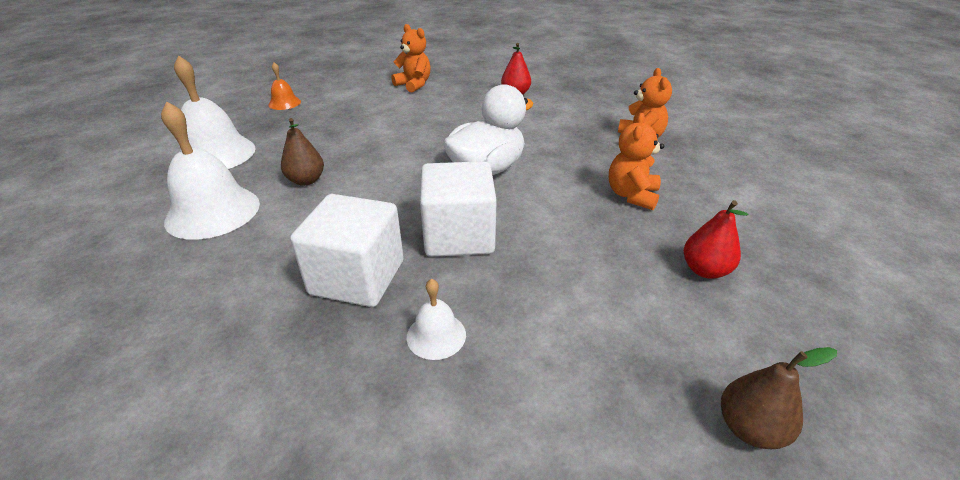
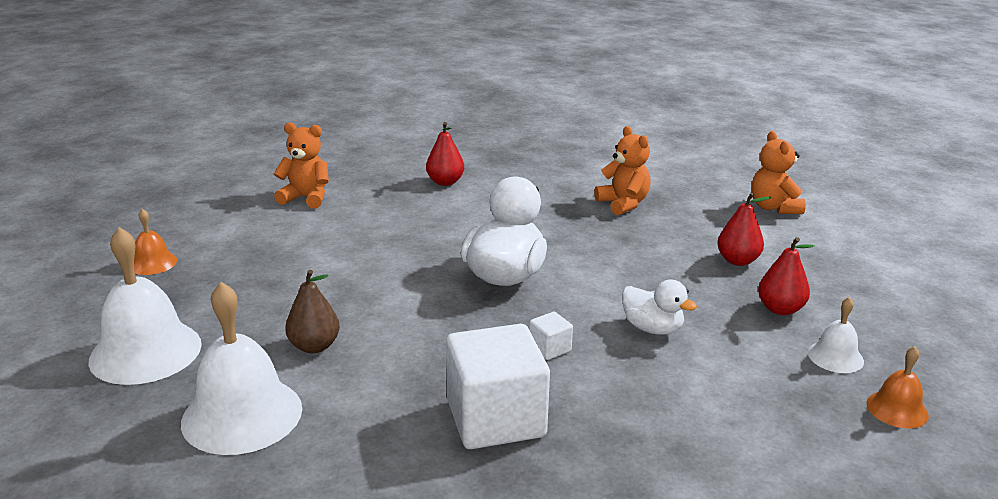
camera: 30 degrees left, 10 degrees down
(436, 335) = (623, 437): white bell -> white bell (835, 357)
(459, 236) = (550, 348): white cube -> white cube, size x0.42
(561, 247) = (652, 328): none -> white duck
(631, 195) = (667, 262): orange teddy bear -> orange teddy bear (774, 207)
(702, 212) = (737, 261): none -> red pear
(749, 428) = (897, 409): brown pear -> orange bell

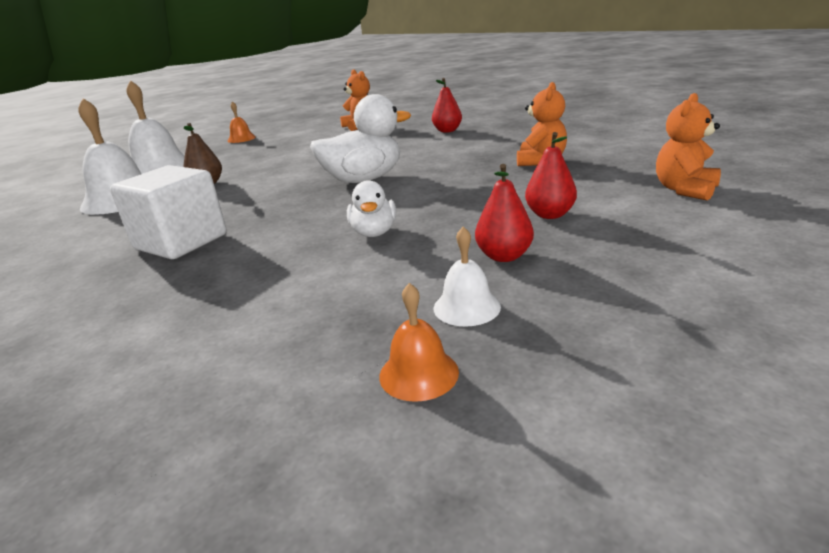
camera: 50 degrees right, 0 degrees up
(550, 348) = (291, 221): white cube -> none

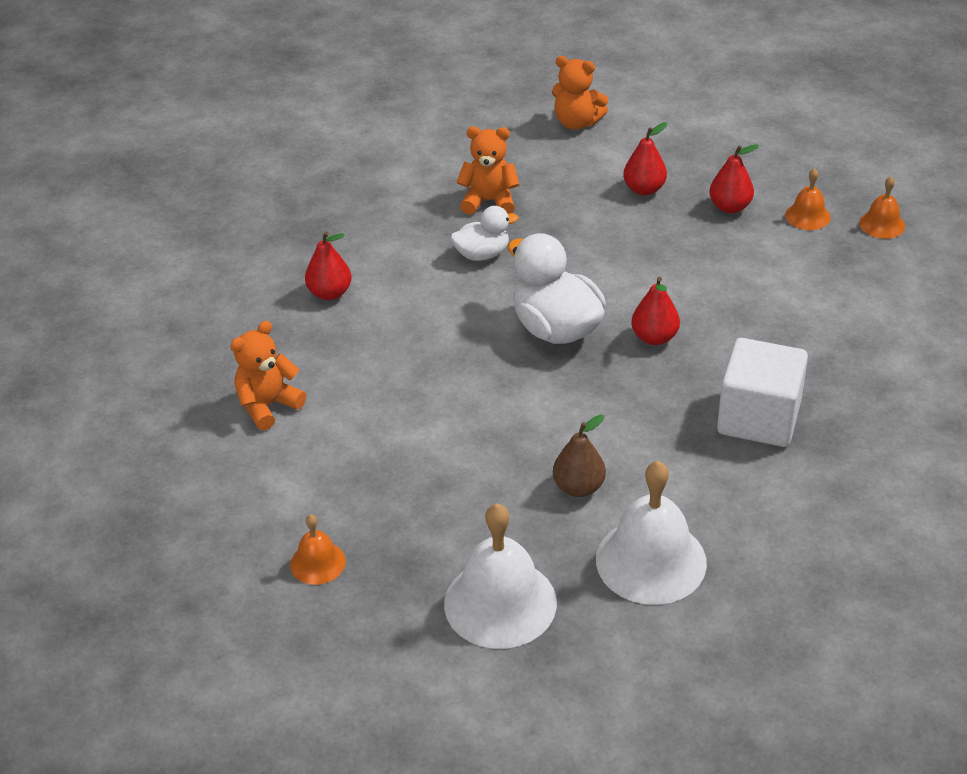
camera: 105 degrees left, 15 degrees up
(321, 209) = (654, 337): none -> red pear
(374, 233) = (704, 284): white duck -> white duck (482, 254)
(466, 307) = (807, 216): white bell -> orange bell

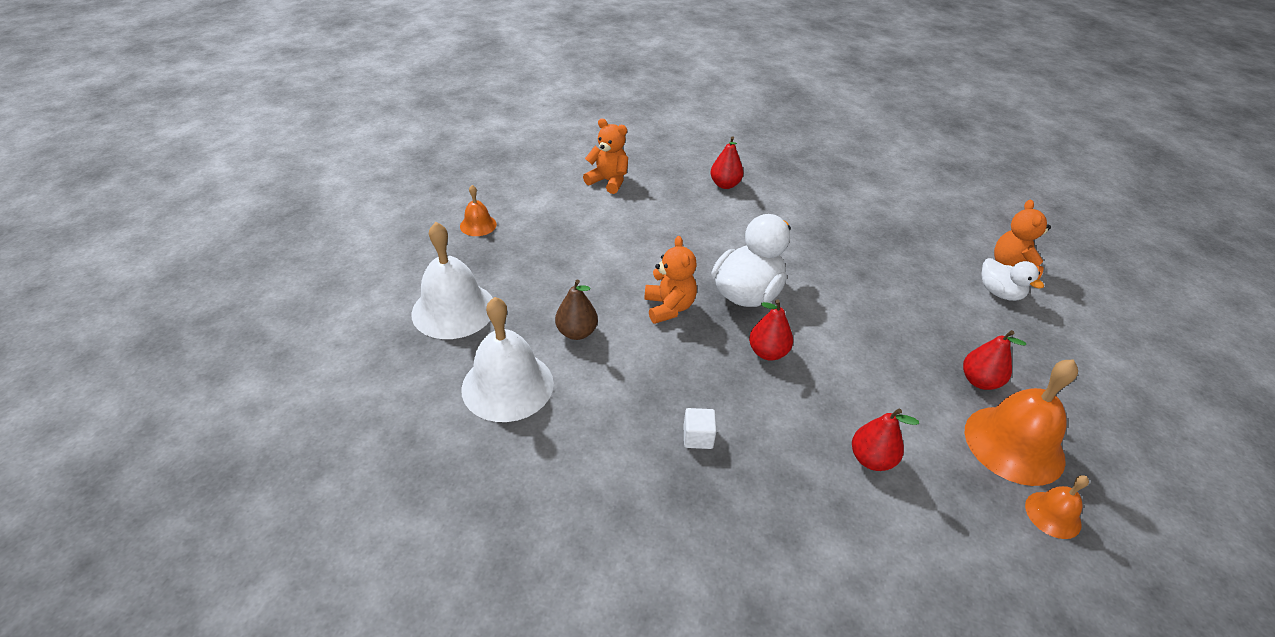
camera: 70 degrees right, 0 degrees up
(482, 254) = (809, 243): white duck -> white duck (999, 293)
(489, 201) = (872, 236): orange teddy bear -> orange teddy bear (669, 307)
(644, 189) = (957, 319): red pear -> red pear (871, 459)
(758, 418) = (698, 437): white cube -> white cube, size x0.42
(807, 216) = (1014, 444): orange bell -> orange bell, size x1.98

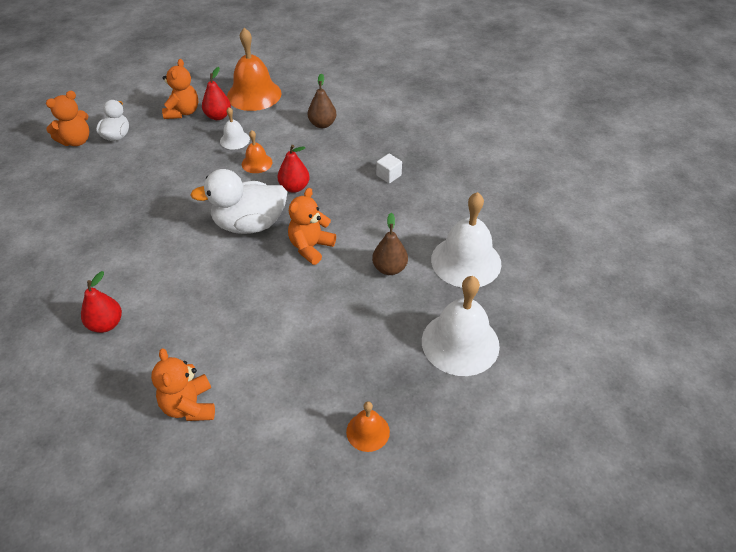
camera: 135 degrees left, 5 degrees up
(871, 459) = (322, 124): red pear -> brown pear
(909, 364) = (234, 140): none -> white bell
(1015, 359) = (183, 112): none -> orange teddy bear
(1053, 514) = (285, 75): orange bell -> orange bell (257, 163)

